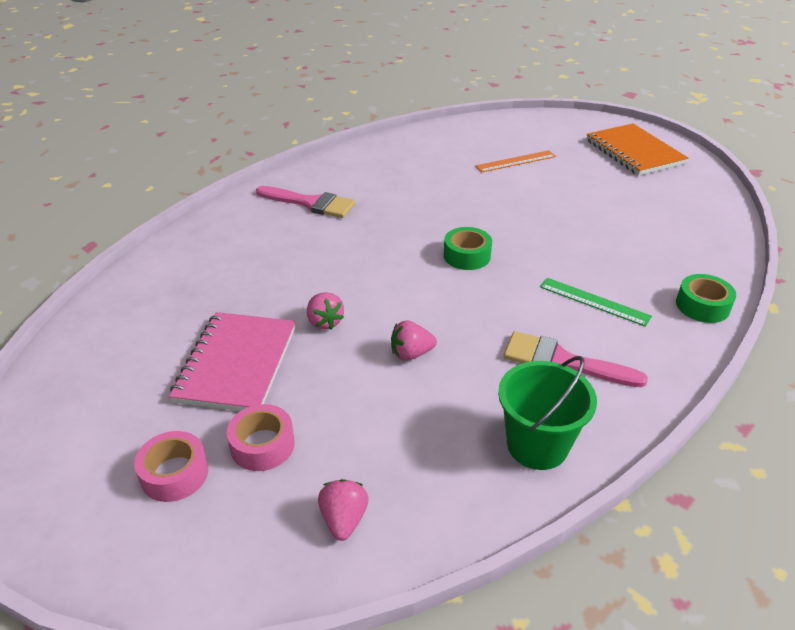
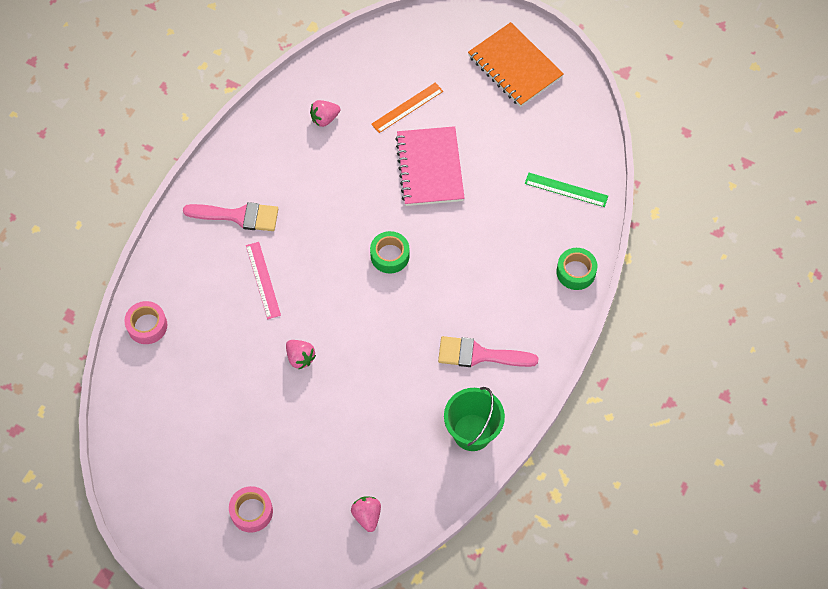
camera: 15 degrees left, 25 degrees up
(236, 364) = (252, 414): pink notebook -> pink notebook (429, 168)
(262, 445) = (298, 476): pink tape -> pink tape (147, 326)
(312, 251) = (263, 280): none -> pink ruler
(411, 354) = (372, 374): pink strawberry -> pink strawberry (325, 119)
(594, 301) = (496, 286): green ruler -> green ruler (566, 190)

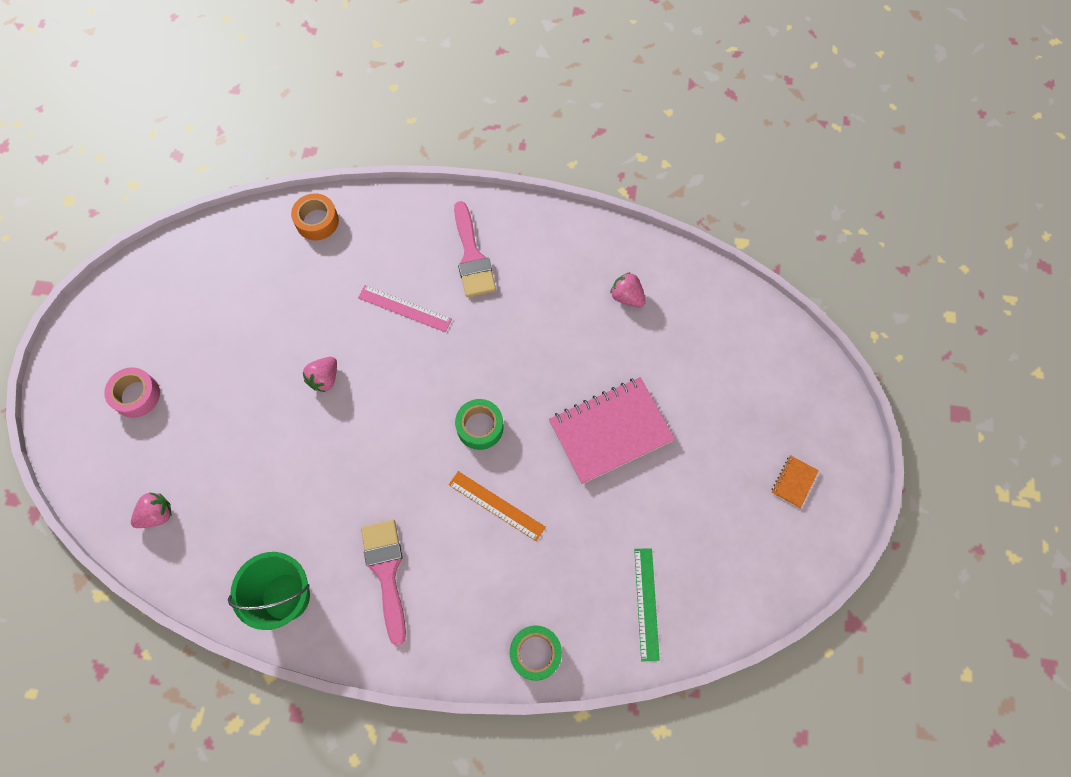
camera: 70 degrees right, 5 degrees up
(147, 326) = (317, 221): pink tape -> orange tape
(263, 280) = (404, 308): pink ruler -> pink ruler turned 60 degrees clockwise
(407, 108) = (680, 378): orange ruler -> orange ruler (496, 506)
(514, 67) = (794, 482): orange notebook -> orange notebook, size x0.42

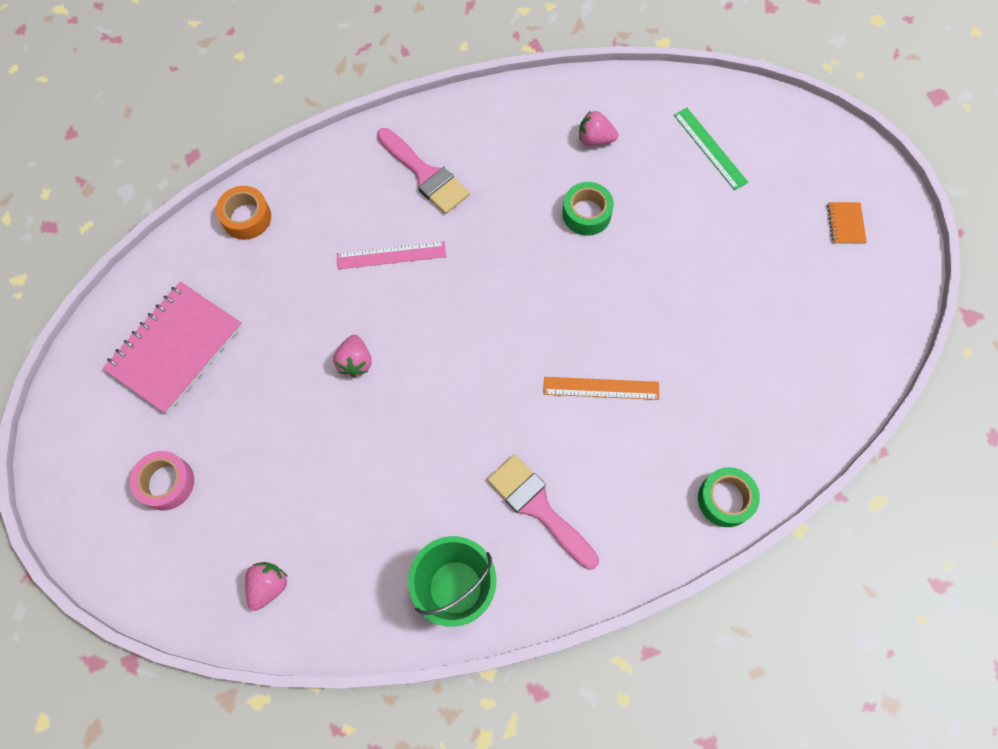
camera: 30 degrees left, 0 degrees up
(480, 427) = (538, 326): green tape -> green tape (586, 214)
(610, 431) = (659, 265): pink notebook -> pink notebook (175, 348)
(646, 603) = (792, 398): green ruler -> green ruler (710, 148)

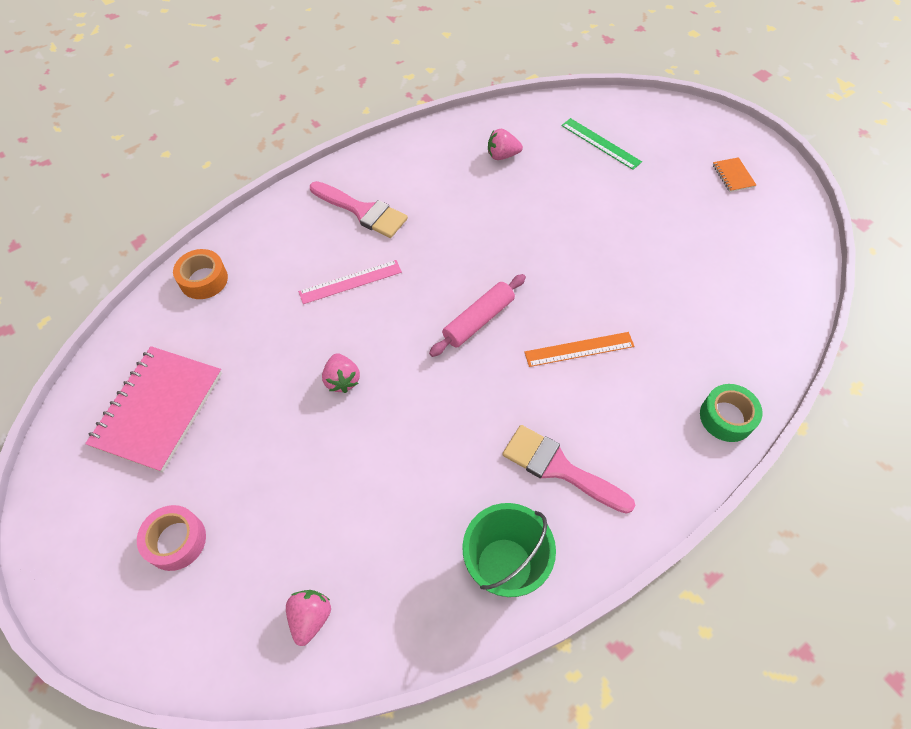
camera: 15 degrees left, 10 degrees down
(508, 330) = (478, 320): none -> pink rolling pin
(586, 214) = (515, 212): green tape -> none

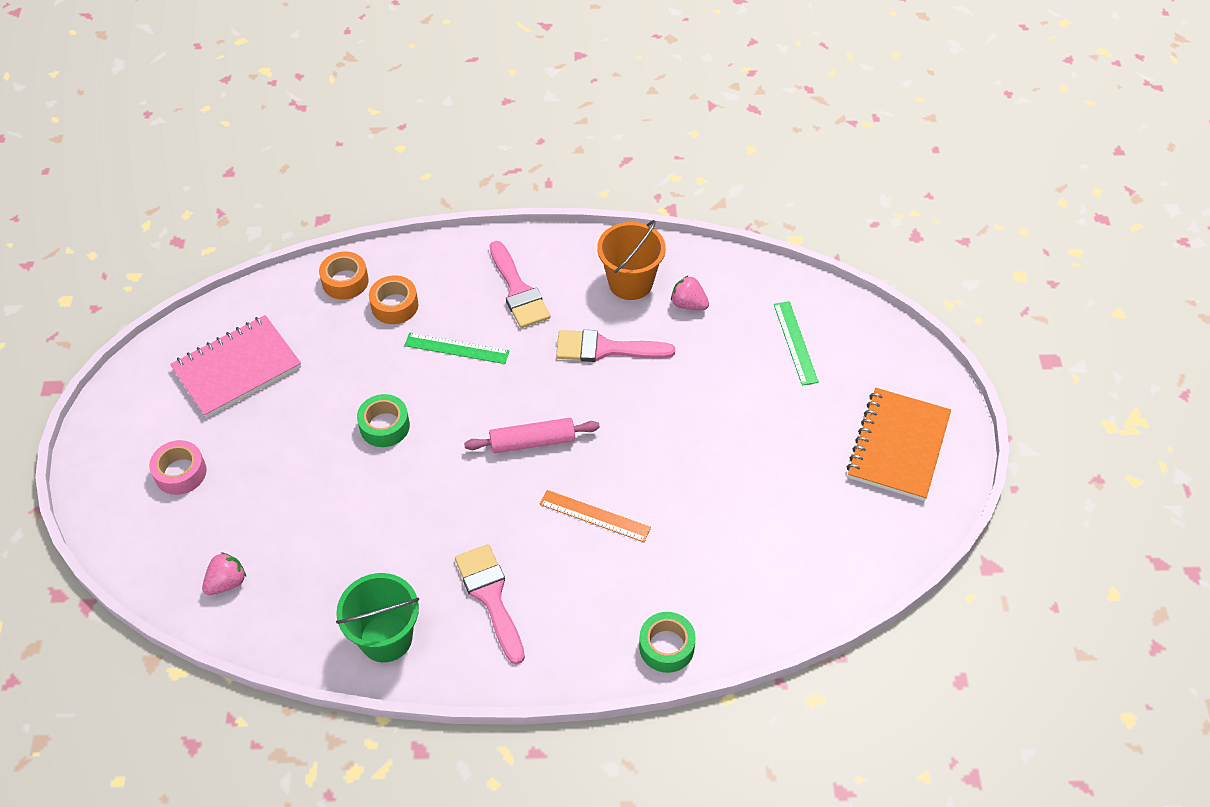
camera: 35 degrees right, 5 degrees down
(266, 276) = (394, 305): none -> orange tape
(342, 380) = (384, 426): pink strawberry -> green tape
(350, 281) = (457, 348): pink ruler -> green ruler
(445, 162) = (630, 282): none -> orange bucket
(470, 219) = (605, 349): none -> pink brush
(733, 176) = (898, 446): orange notebook -> orange notebook, size x2.37

